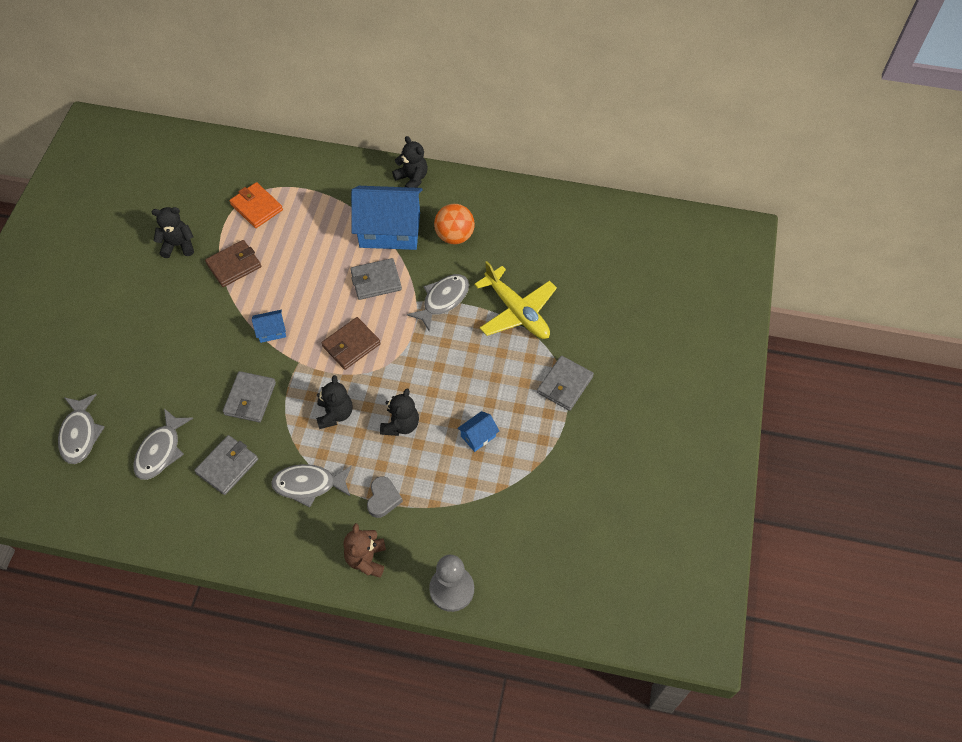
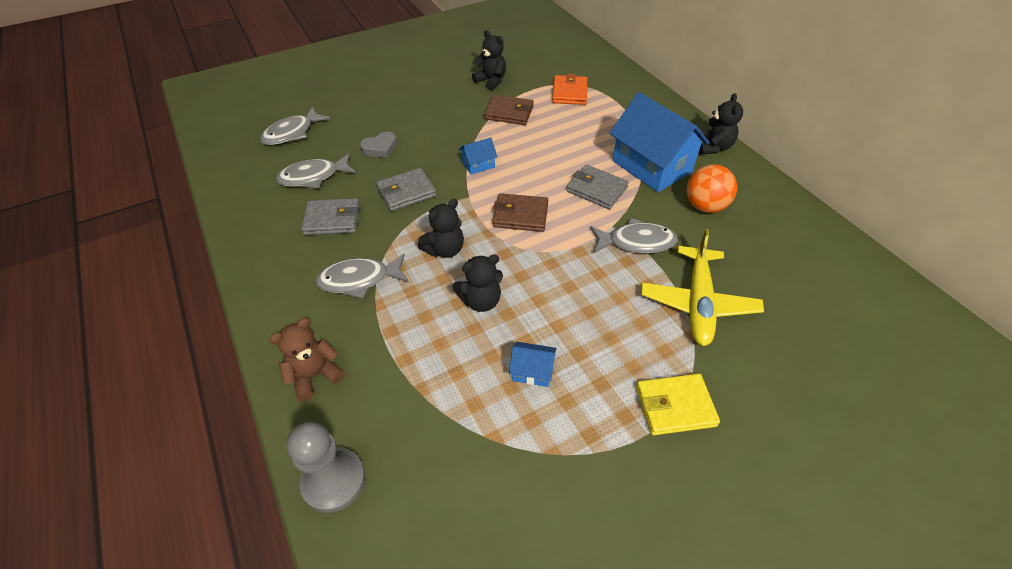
camera: 50 degrees right, 10 degrees down
(271, 331) = (478, 165): blue house -> blue house turned 60 degrees counterclockwise
(309, 485) = (359, 280): grey fish -> grey fish turned 60 degrees counterclockwise
(383, 499) = (391, 343): grey heart -> grey heart (380, 148)
(565, 385) = (675, 406): grey wallet -> yellow wallet

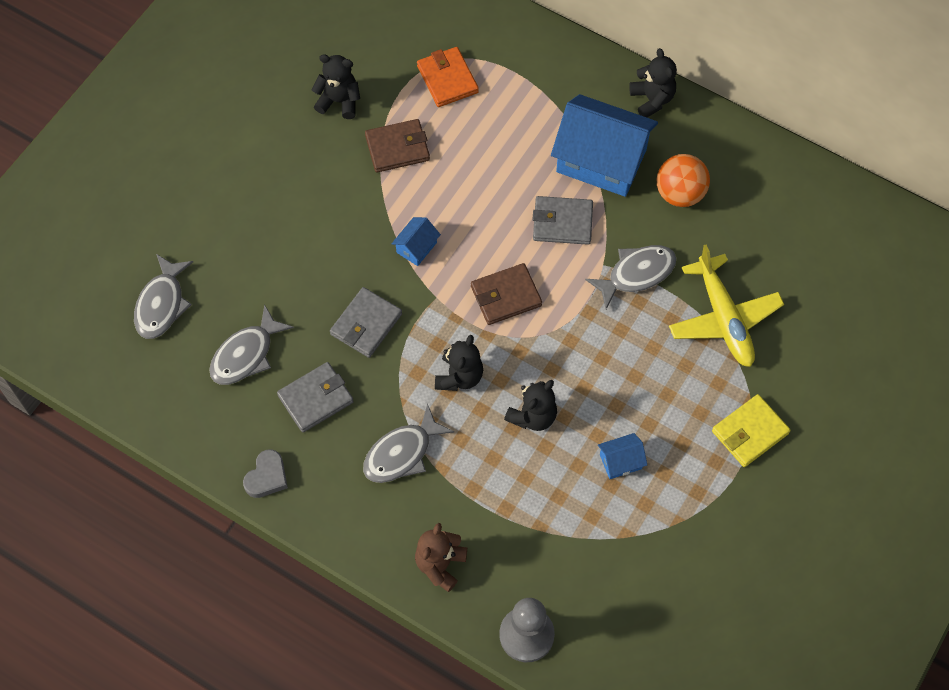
camera: 30 degrees left, 15 degrees up
(380, 148) = (287, 276): grey heart -> grey heart (267, 477)

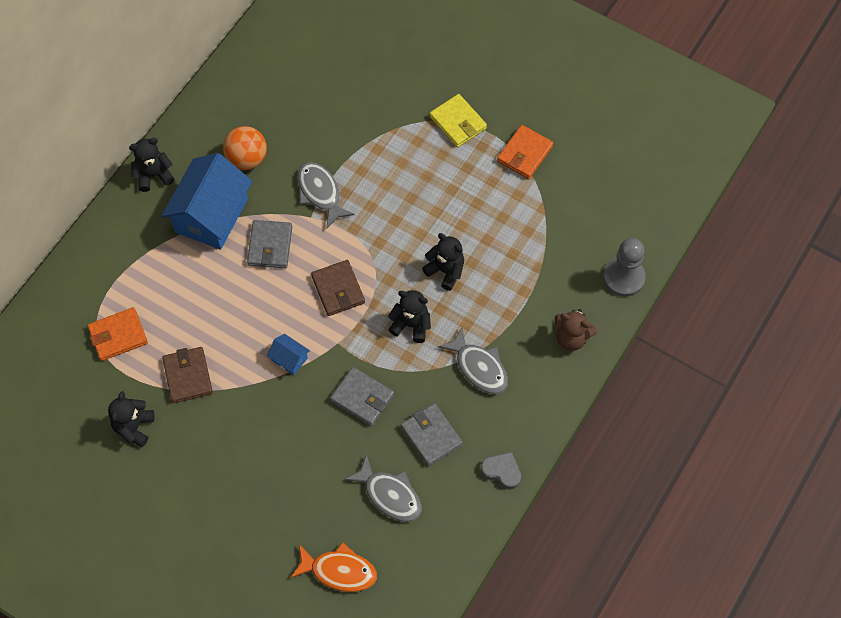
camera: 90 degrees left, 0 degrees up
(162, 304) = (339, 571): grey fish -> orange fish
(620, 461) = (483, 210): blue house -> none
(708, 515) = (524, 154): none -> orange wallet
(723, 318) = (362, 134): yellow plane -> none

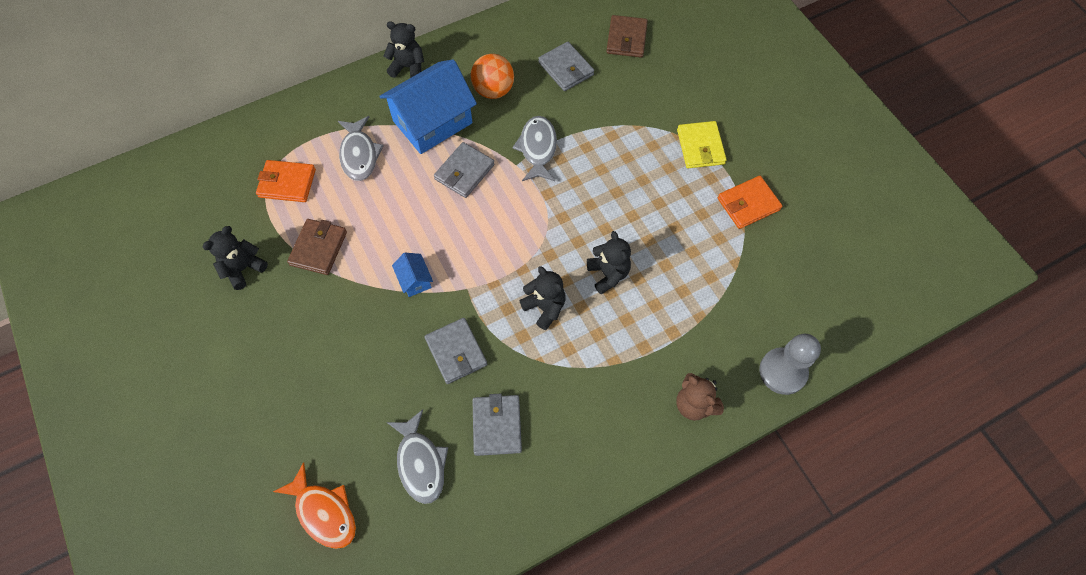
camera: 30 degrees right, 0 degrees up
(299, 106) = (566, 69): none -> grey wallet
(338, 289) = (499, 240): brown wallet -> brown wallet (626, 39)
(479, 367) = (584, 383): grey fish -> grey fish (359, 155)
(502, 471) = (543, 503): grey heart -> none

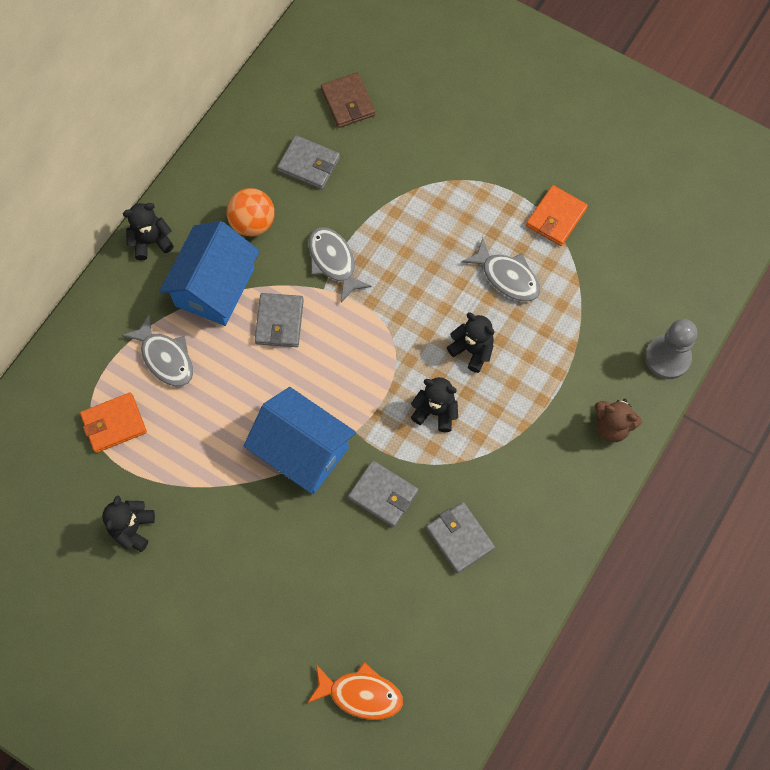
camera: 30 degrees left, 5 degrees up
(318, 248) = (191, 470): brown wallet -> none
(415, 280) = (302, 450): blue house -> blue house, size x2.33
(420, 462) = (415, 606): grey fish -> grey fish (507, 277)
(700, 147) = (482, 182): yellow wallet -> none

